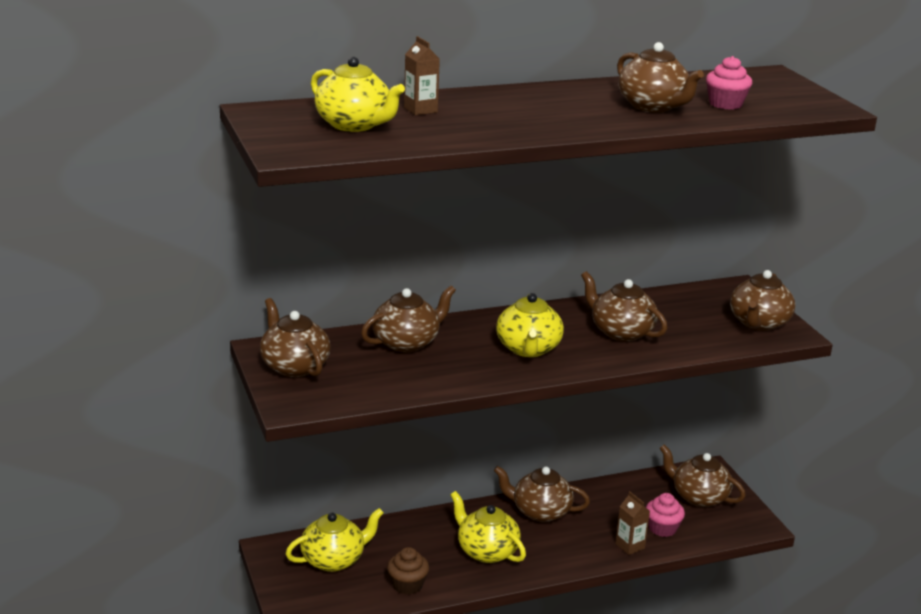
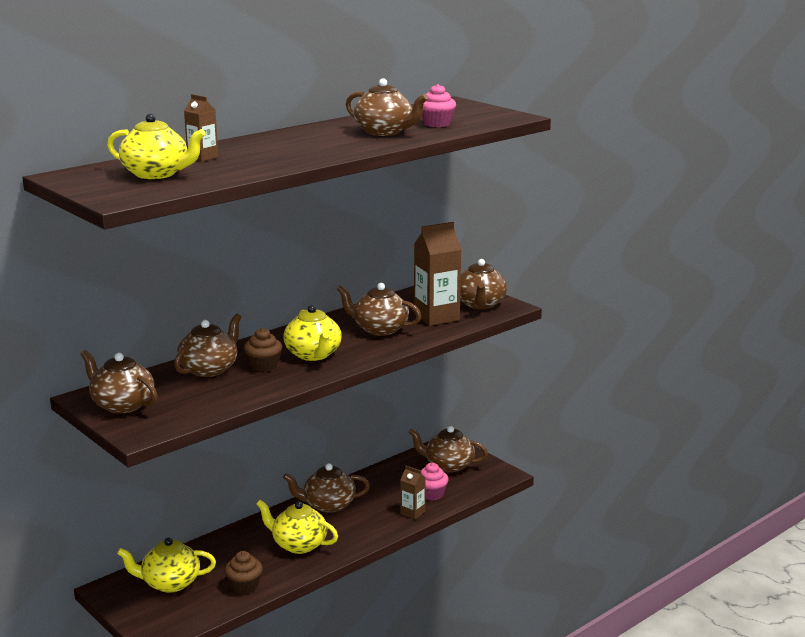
camera: 20 degrees left, 5 degrees down
(334, 559) = (170, 583): yellow teapot -> yellow teapot turned 135 degrees counterclockwise
(466, 351) = (263, 366): none -> brown cupcake
(696, 330) = (436, 317): none -> brown carton

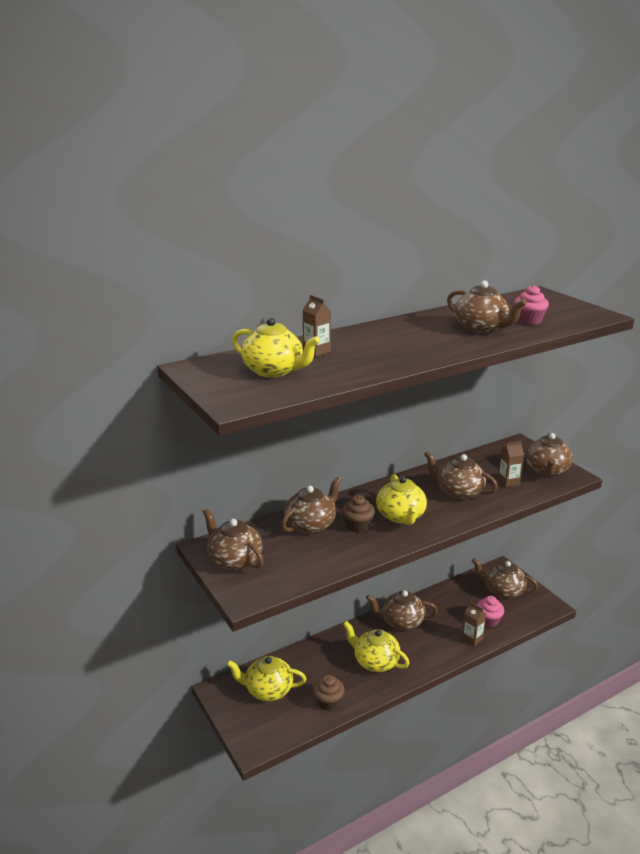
camera: 10 degrees right, 5 degrees up
(436, 317) = (508, 482): brown carton -> brown carton, size x0.54

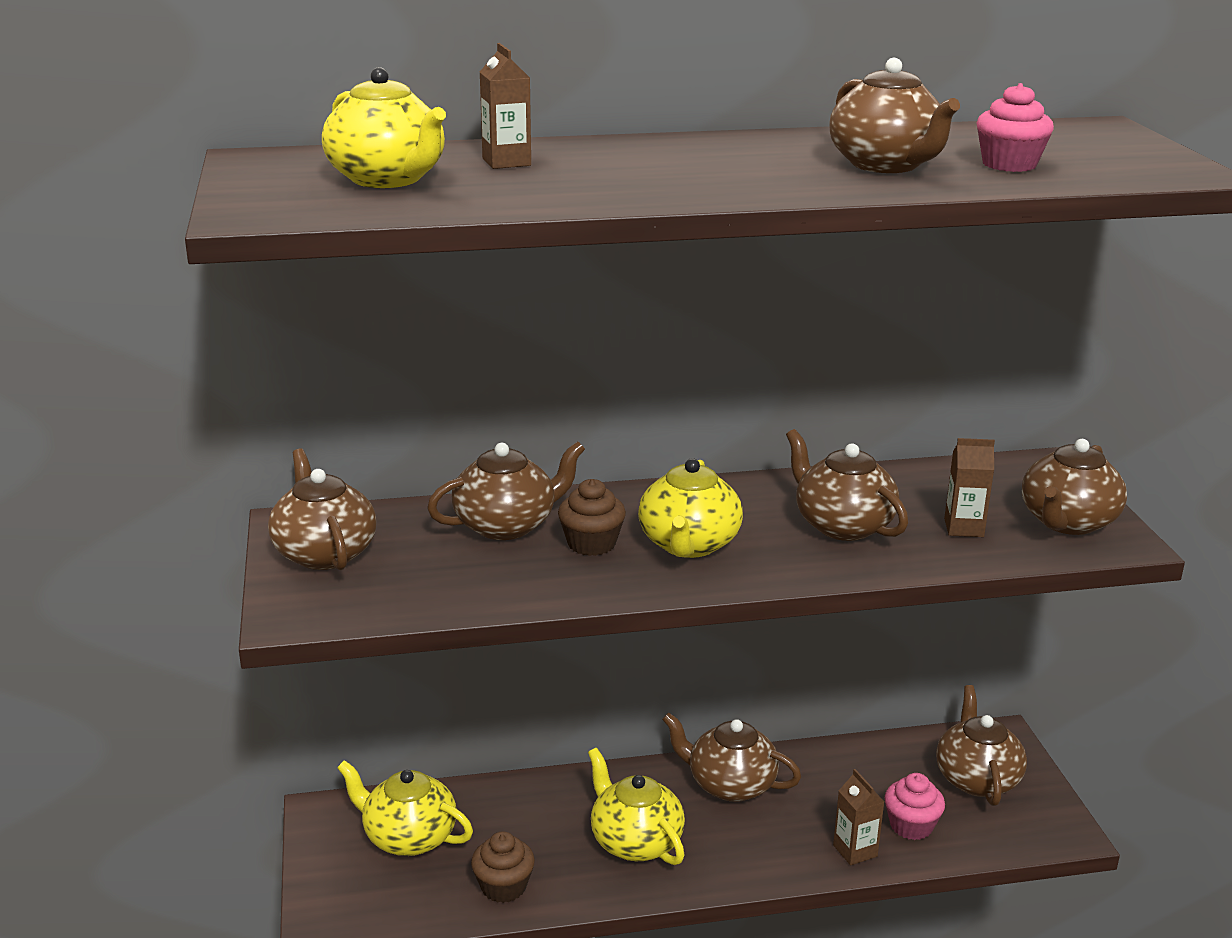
camera: 20 degrees right, 0 degrees up
(502, 590) = (976, 779): brown teapot -> brown teapot turned 45 degrees clockwise

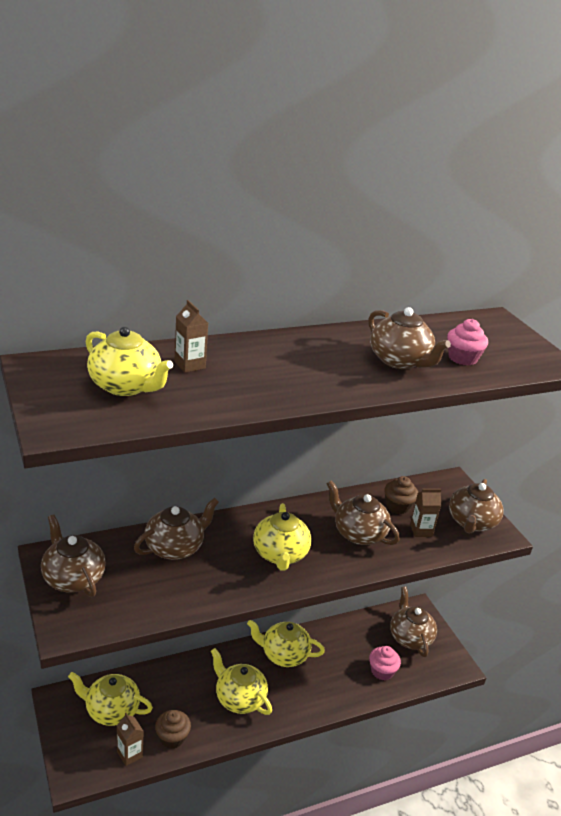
camera: 15 degrees left, 5 degrees up
(591, 543) = (226, 558): brown cupcake -> brown cupcake (398, 506)
(730, 785) = (284, 654): brown teapot -> yellow teapot
(855, 851) = (356, 691): brown carton -> brown carton (130, 754)

